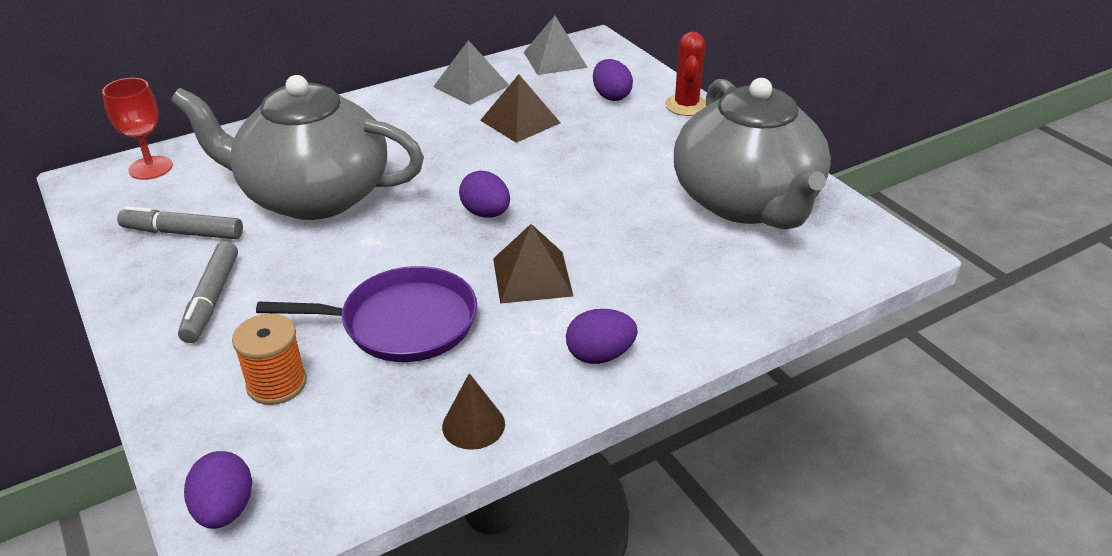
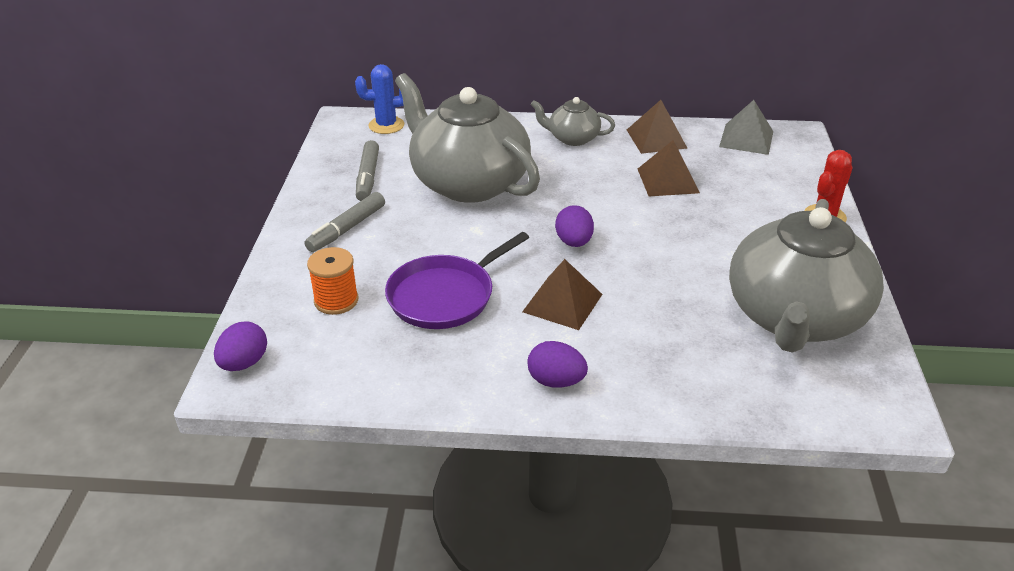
camera: 35 degrees right, 0 degrees up
(150, 168) = (386, 125): red goblet -> blue cactus
(183, 233) = (368, 177): grey marker -> grey marker turned 135 degrees counterclockwise
(385, 112) = (572, 138): none -> grey teapot
(402, 323) = (445, 296): purple pan -> purple pan turned 105 degrees clockwise
(471, 86) = (656, 138): grey pyramid -> brown pyramid
(473, 425) = (426, 386): brown cone -> none
(611, 96) = (764, 186): purple egg -> none

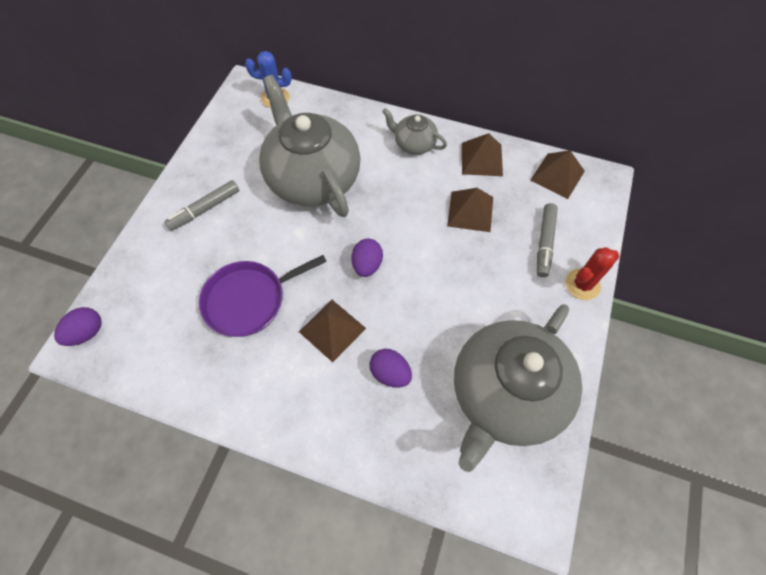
camera: 15 degrees right, 25 degrees up
(336, 300) = (170, 285): orange spool -> none
(368, 177) = (240, 155): grey marker -> grey marker (544, 243)
(556, 381) = (294, 411): purple egg -> purple egg (390, 373)
(746, 139) = (557, 175): grey pyramid -> brown pyramid

